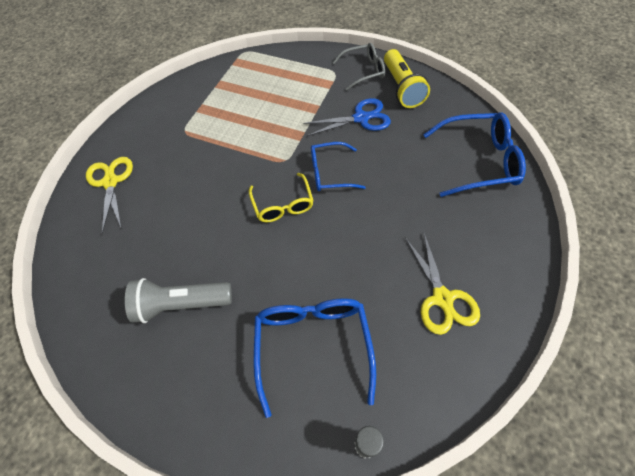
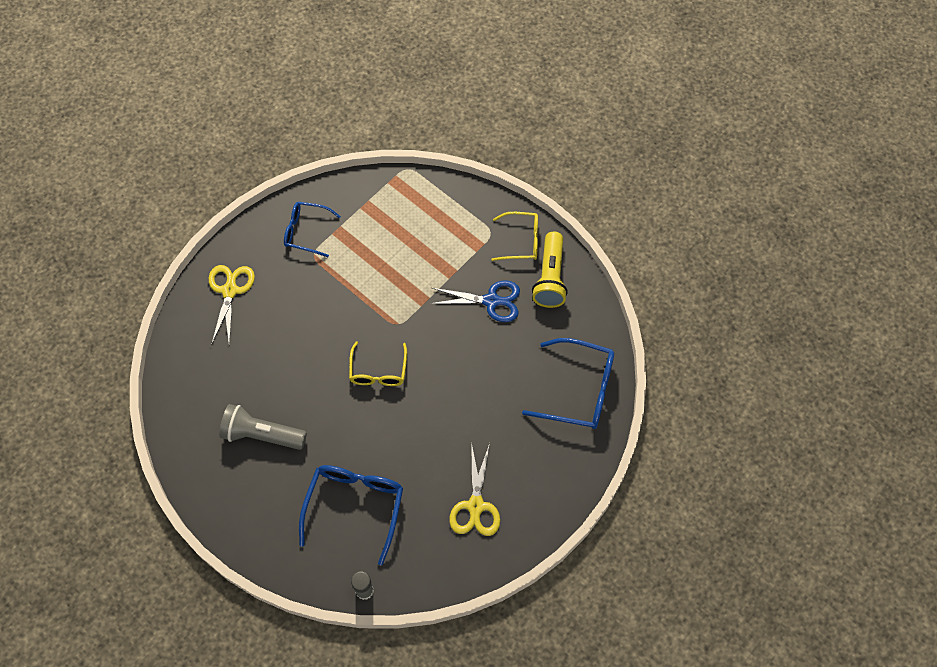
camera: 15 degrees right, 5 degrees up
(330, 173) = (434, 353): blue glasses -> blue glasses (306, 232)
(363, 71) = (521, 241): grey glasses -> yellow glasses

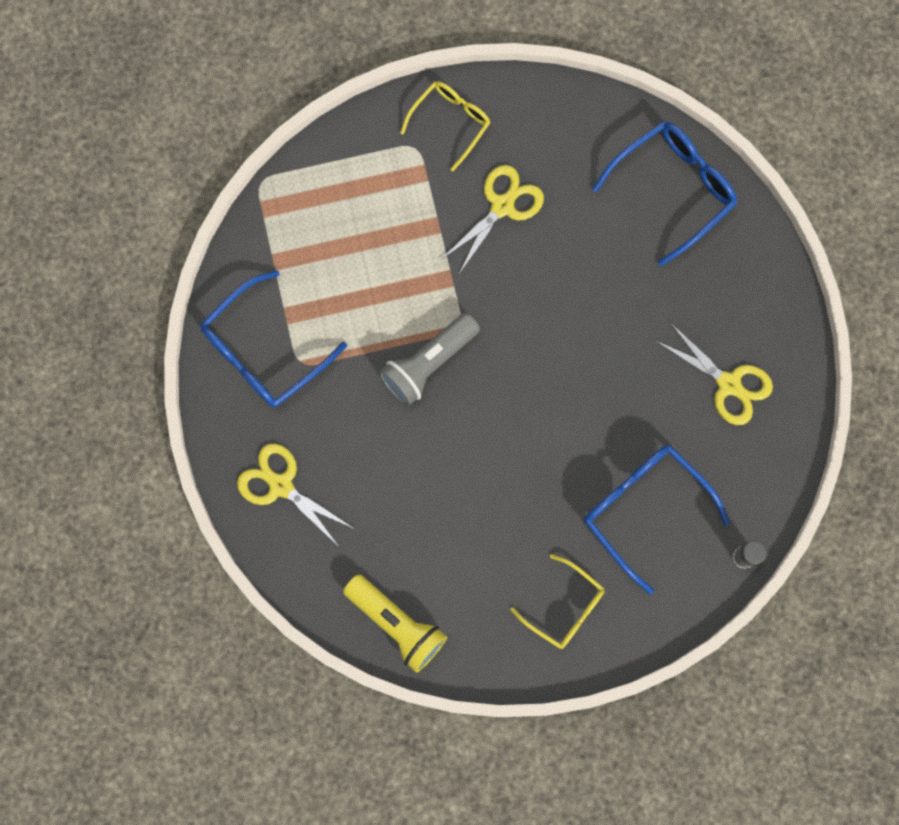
camera: 55 degrees left, 15 degrees up
(262, 435) = (492, 557): grey flashlight -> grey flashlight (428, 363)
(306, 232) = (263, 351): blue glasses -> blue glasses, size x1.56
(378, 371) = (502, 384): yellow glasses -> yellow glasses (565, 607)
(491, 301) = (502, 206): blue scissors -> yellow scissors
(550, 278) = (519, 124): yellow flashlight -> yellow flashlight (397, 624)

